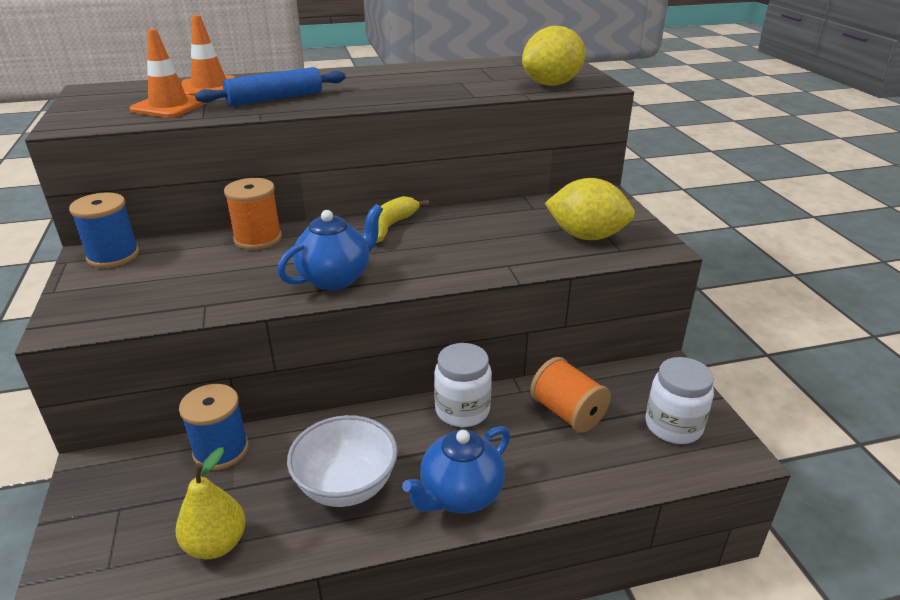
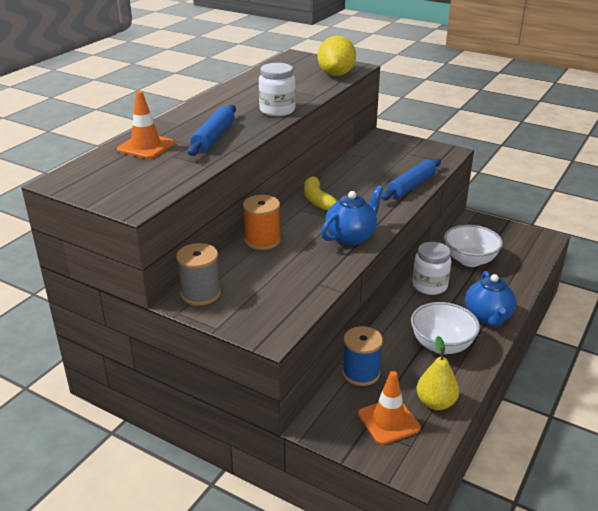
camera: 45 degrees left, 0 degrees up
(113, 256) = (200, 294): blue spool -> grey spool
(169, 106) = (162, 168): orange traffic cone -> orange traffic cone (388, 421)
(335, 278) = (351, 237): blue teapot -> blue teapot turned 45 degrees clockwise
(519, 261) = (411, 186): none -> blue rolling pin
(567, 413) = (470, 260): orange spool -> white bowl
(586, 236) = (414, 160): yellow lemon -> none
(673, 426) = (512, 241): white jar -> white jar (277, 110)

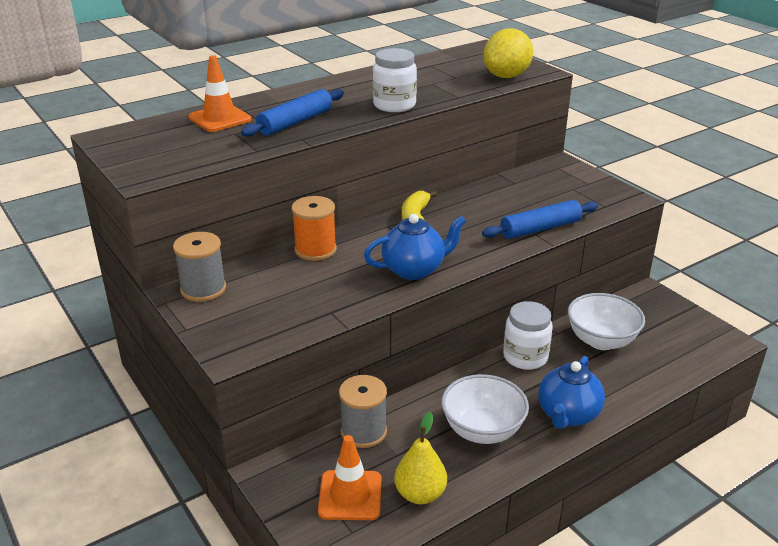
camera: 25 degrees right, 0 degrees up
(361, 373) = (363, 431): blue spool -> grey spool

